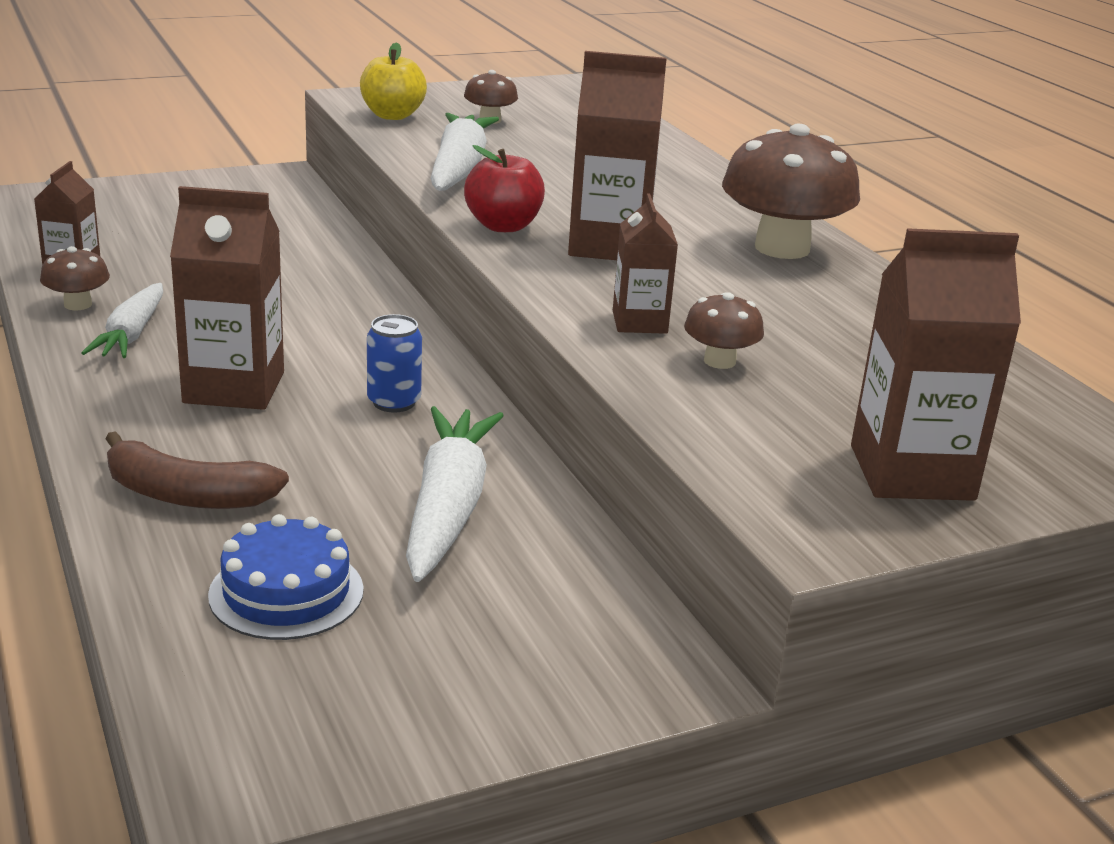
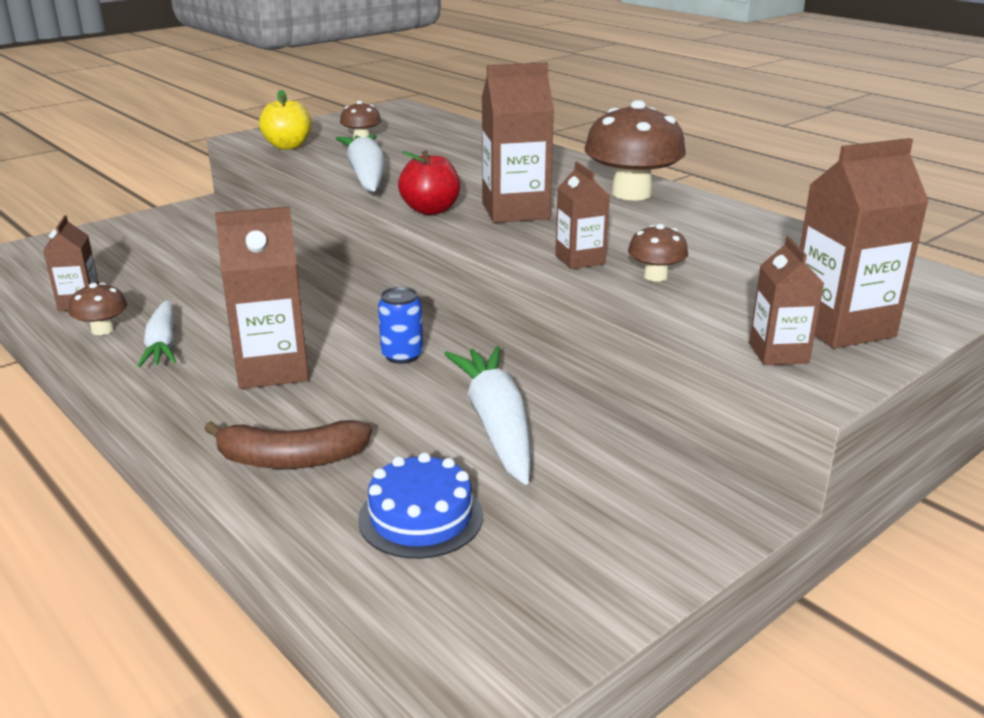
camera: 15 degrees left, 0 degrees up
(795, 488) = (778, 353): none -> brown carton

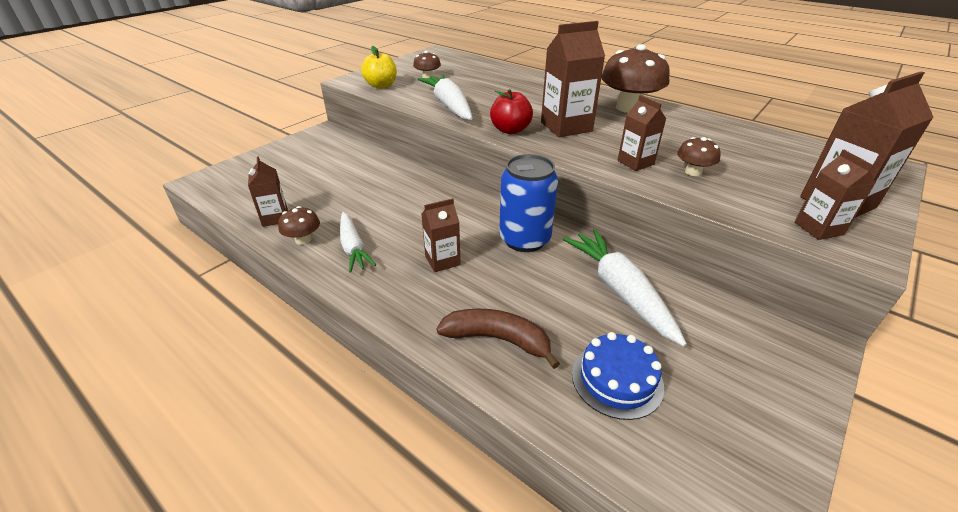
camera: 10 degrees left, 10 degrees up
(272, 369) = (442, 260): brown carton -> brown carton, size x0.59
(291, 459) = (497, 339): brown banana -> brown banana turned 150 degrees counterclockwise
(402, 355) = (524, 239): blue can -> blue can, size x1.79

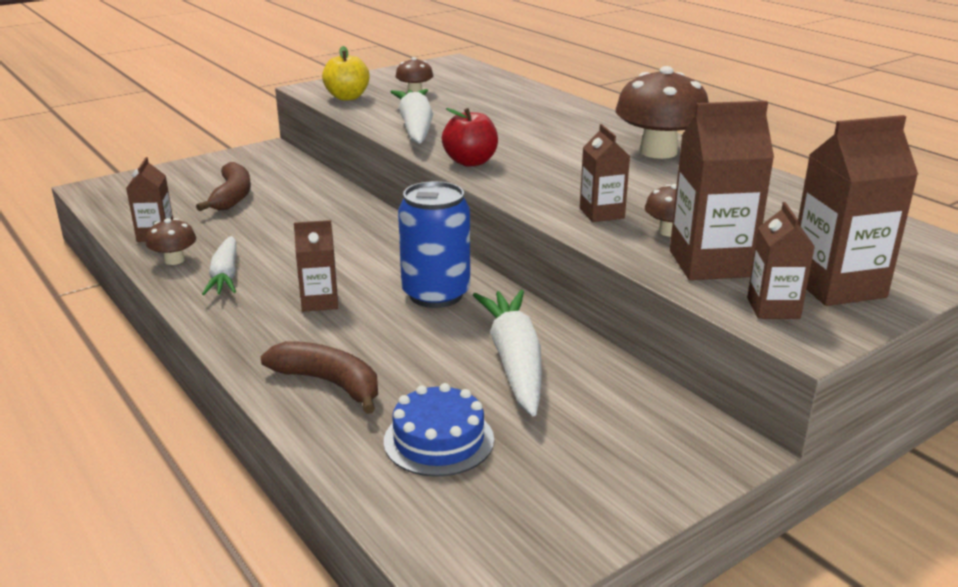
camera: 15 degrees right, 10 degrees down
(319, 174) = (232, 196): none -> brown banana
(566, 127) = (548, 165): brown carton -> brown carton (710, 263)

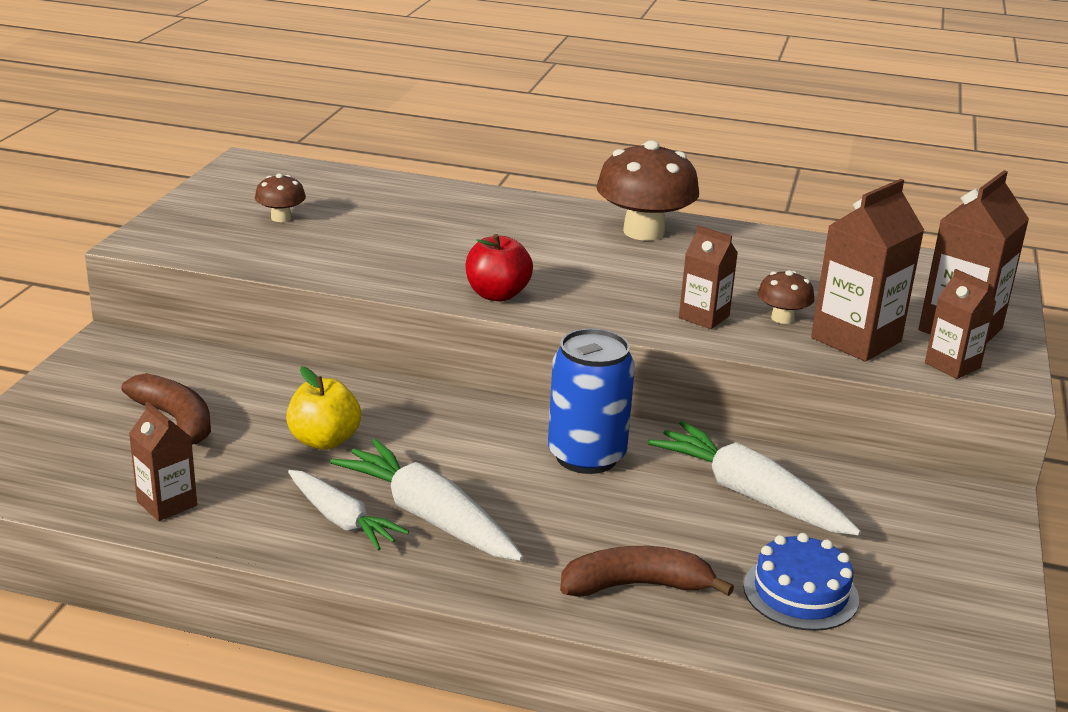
camera: 40 degrees left, 0 degrees up
(174, 260) = (249, 525): brown mushroom -> none
(320, 302) = (491, 508): brown carton -> none
(347, 97) = (212, 245): yellow apple -> yellow apple (324, 440)
(415, 127) = (366, 266): white carrot -> white carrot (429, 516)

